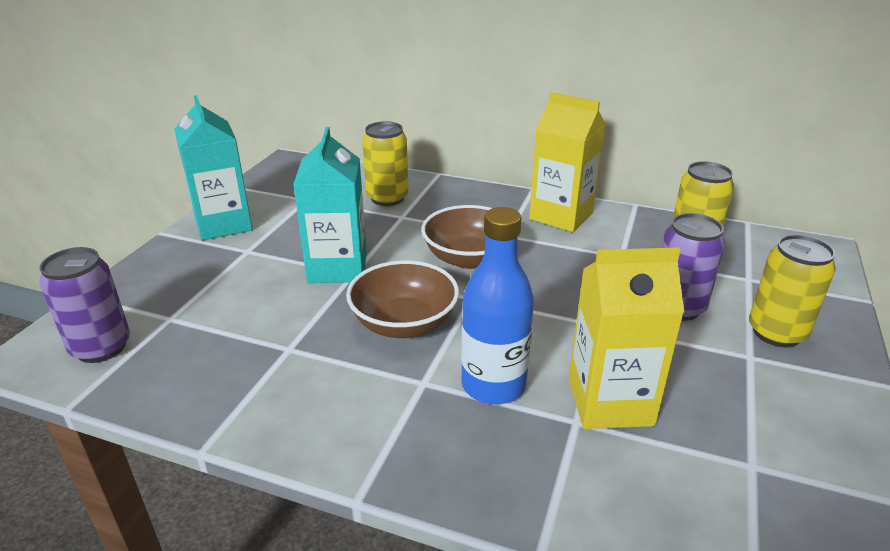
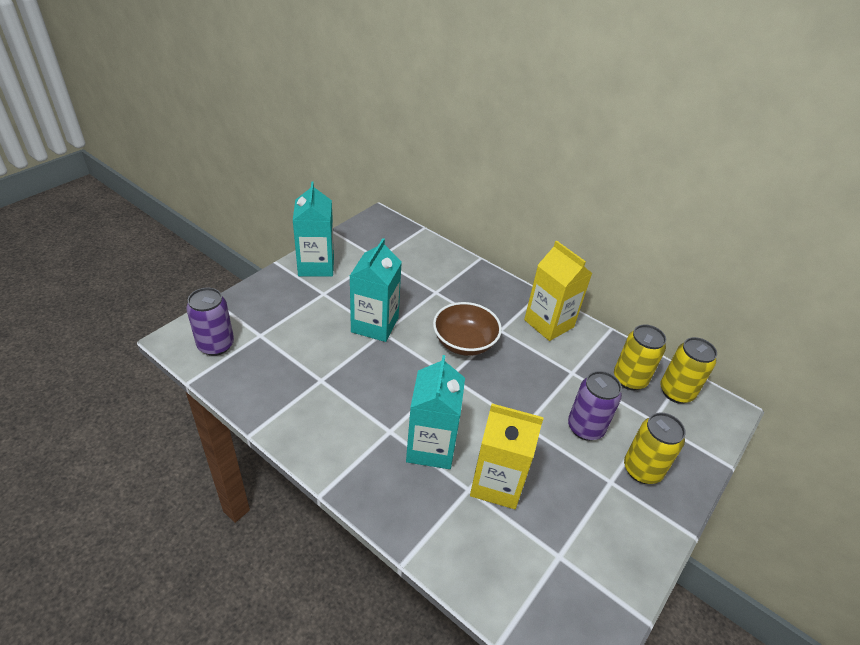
camera: 15 degrees right, 10 degrees up
(387, 198) = (433, 272): yellow can -> yellow can (676, 392)
(404, 323) = (397, 383): brown bowl -> none
(493, 385) = (431, 447): blue bottle -> turquoise carton

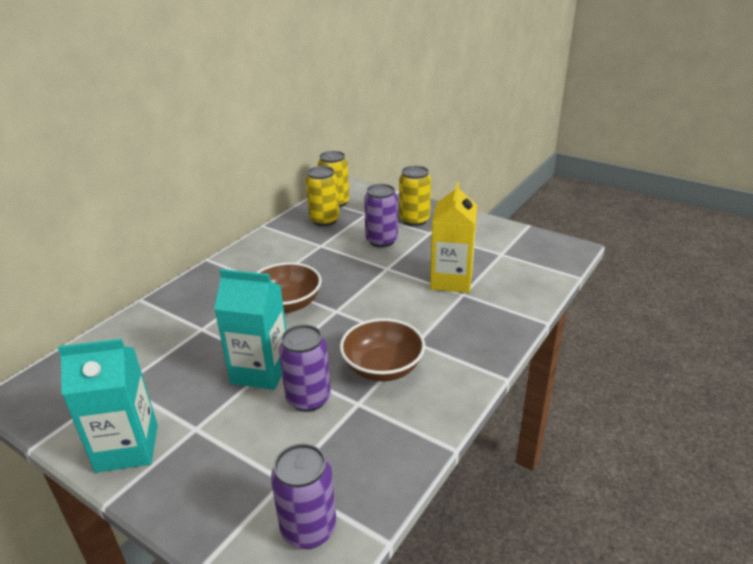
camera: 90 degrees left, 10 degrees down
(335, 351) = (308, 398): none -> purple can
(359, 401) = (383, 368): none -> brown bowl
(431, 447) = (427, 316): turquoise carton -> none
(549, 323) = (256, 256): yellow carton -> none

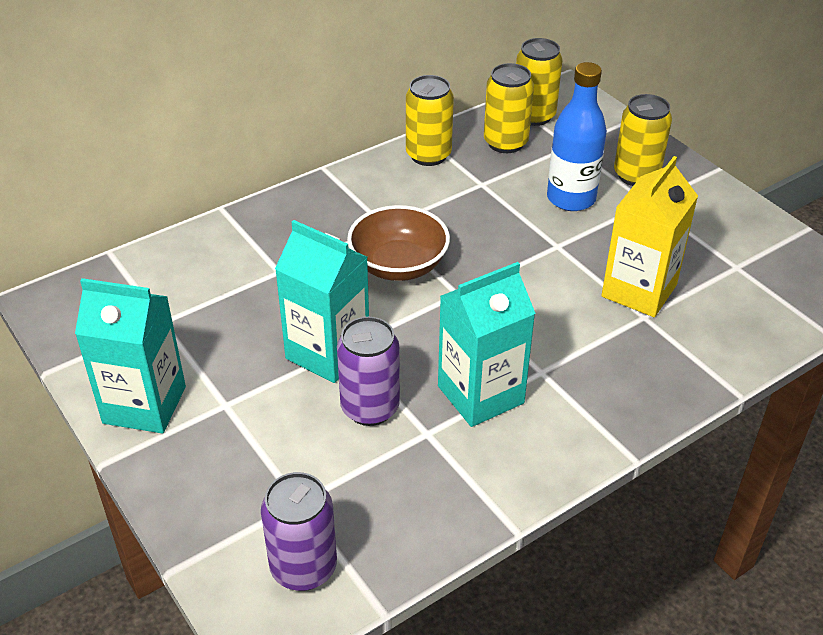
camera: 20 degrees right, 10 degrees up
(277, 237) = (428, 155): none -> yellow can
(381, 241) = (571, 198): purple can -> blue bottle
(383, 368) = (480, 394): brown bowl -> turquoise carton

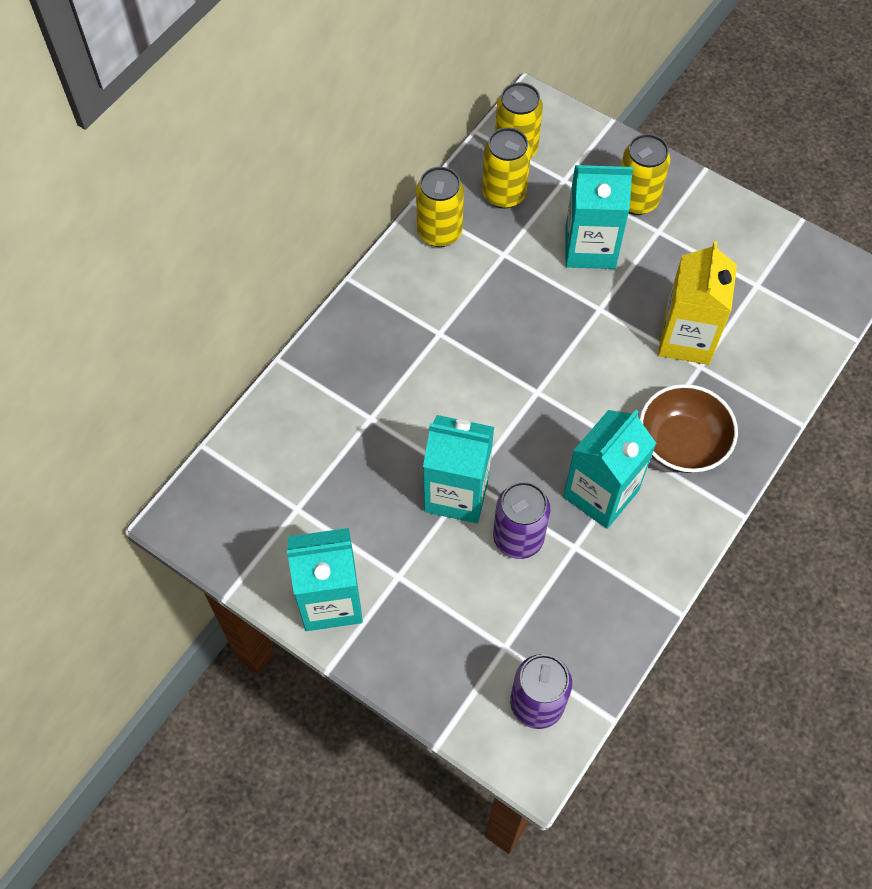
camera: 20 degrees left, 20 degrees up
(398, 265) = (472, 376): brown bowl -> brown bowl (682, 443)
(571, 198) = (590, 248): blue bottle -> turquoise carton

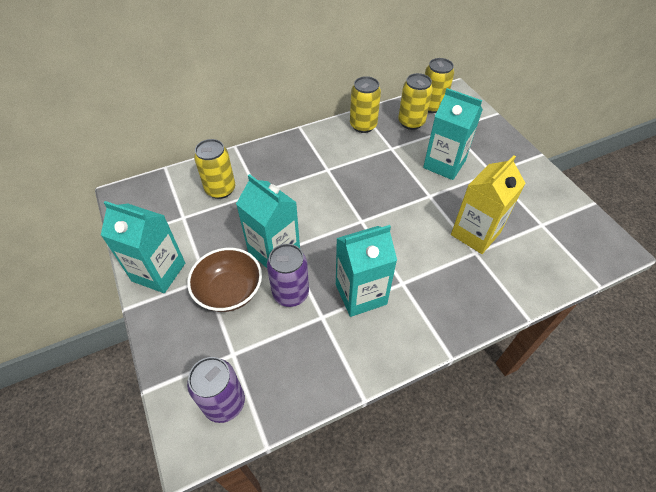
camera: 30 degrees right, 10 degrees down
(636, 200) = (488, 153): yellow can -> yellow can (220, 189)
(682, 443) = (435, 290): brown bowl -> brown bowl (229, 291)

